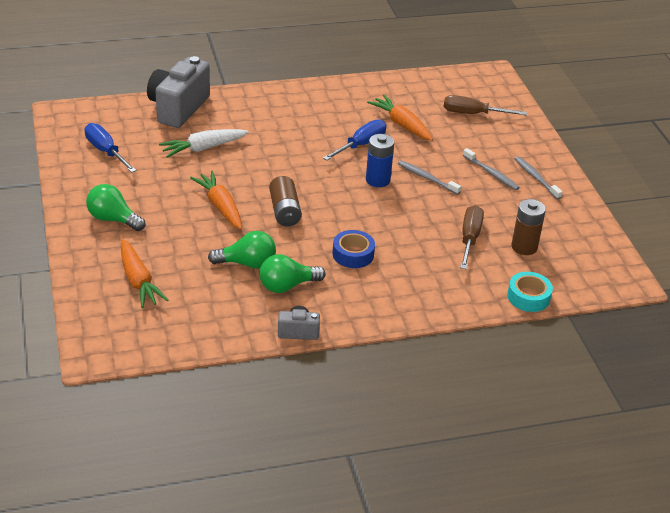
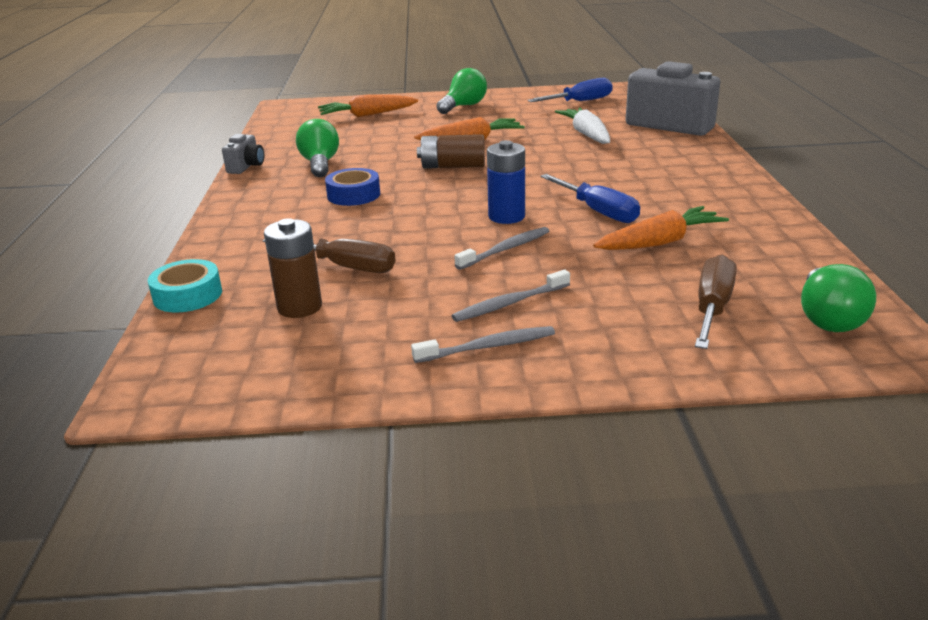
camera: 105 degrees right, 10 degrees down
(247, 263) = (367, 150): green light bulb -> green light bulb (828, 318)

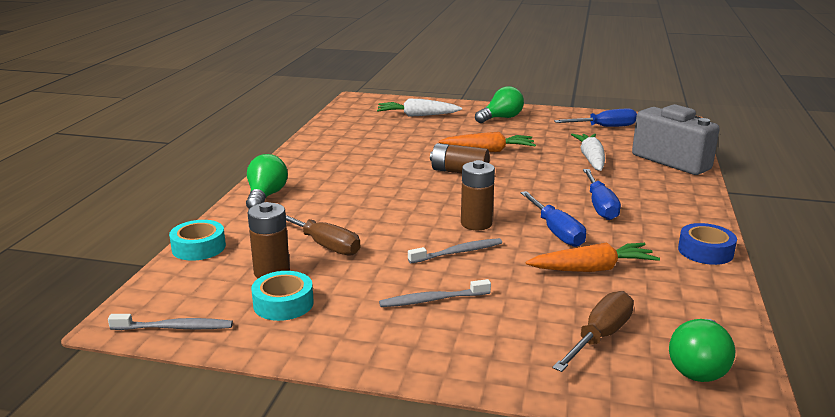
camera: 15 degrees right, 5 degrees down
(246, 167) = (299, 148): grey camera -> none
(320, 164) = (355, 154): green light bulb -> green light bulb (266, 196)
(336, 339) = (283, 304): none -> turquoise tape
(353, 195) = (366, 185): blue tape -> blue tape (705, 251)
(366, 115) = (417, 115): orange carrot -> white carrot
(488, 347) = (393, 333): grey toothbrush -> grey toothbrush (175, 328)
(506, 217) = (476, 223): blue battery -> brown battery
(626, 179) = (600, 206): none -> blue screwdriver

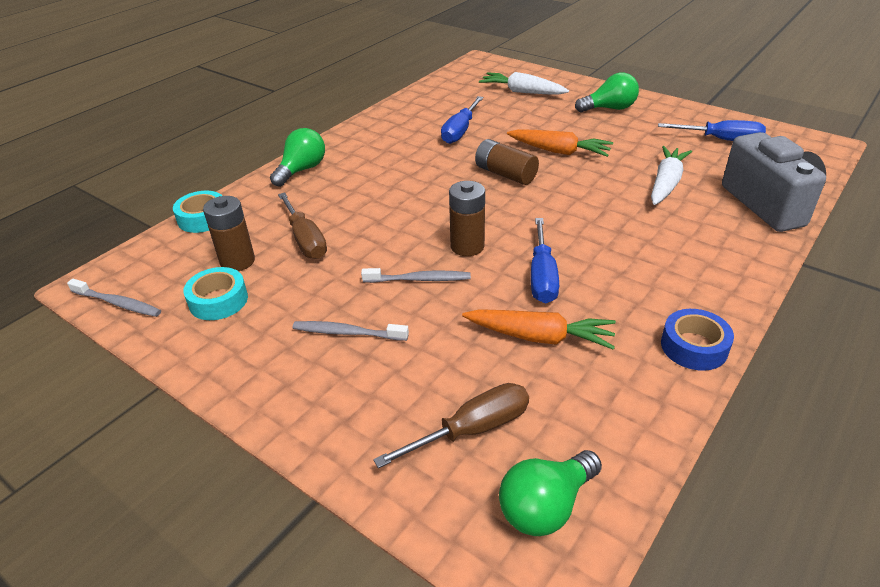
camera: 25 degrees right, 15 degrees up
(600, 206) = (621, 252): blue screwdriver -> blue screwdriver (460, 131)

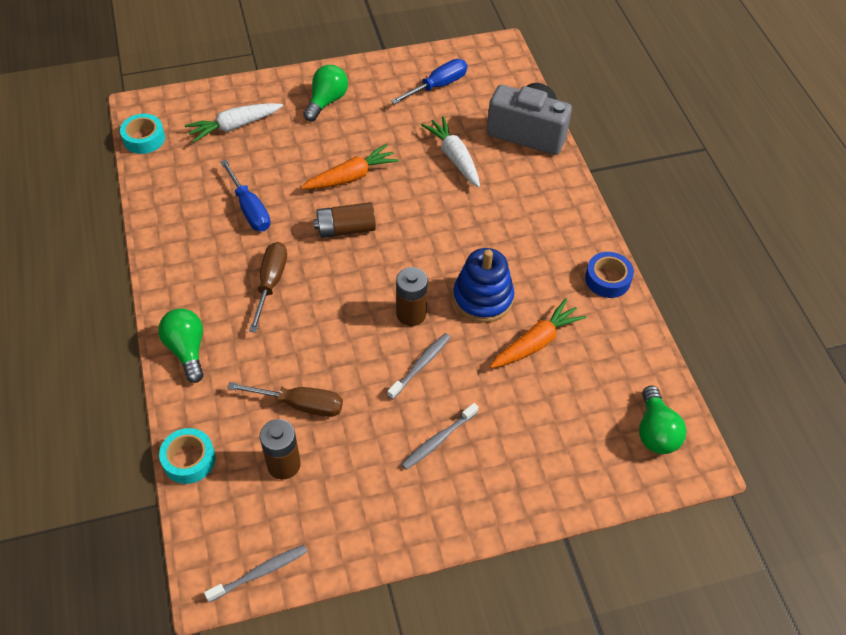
camera: 55 degrees left, 15 degrees up
(218, 300) = (325, 501): turquoise tape -> turquoise tape (144, 138)
(471, 430) = (579, 428): brown screwdriver -> brown screwdriver (270, 283)
(542, 276) = (482, 298): blue screwdriver -> blue stacking toy

